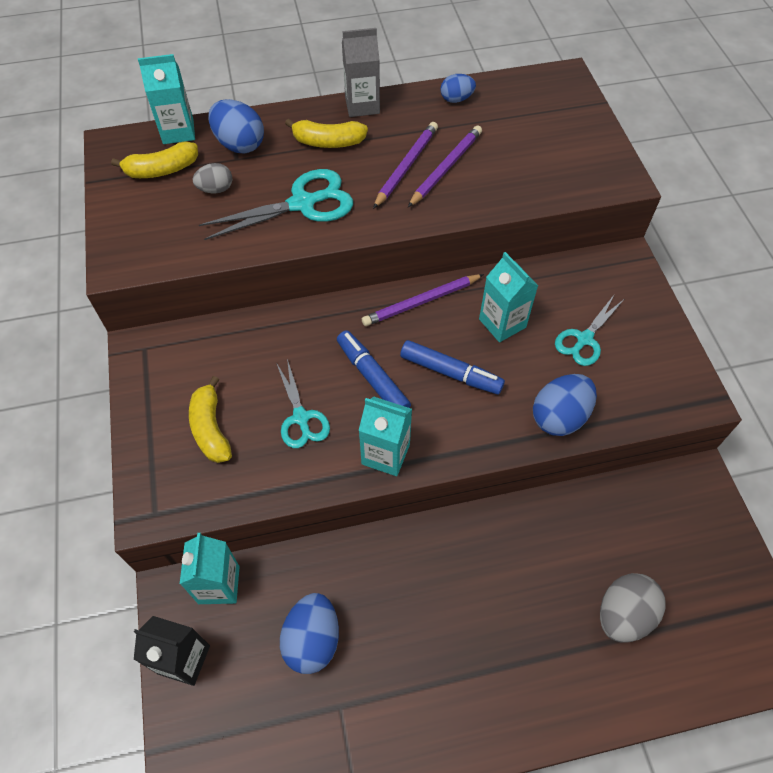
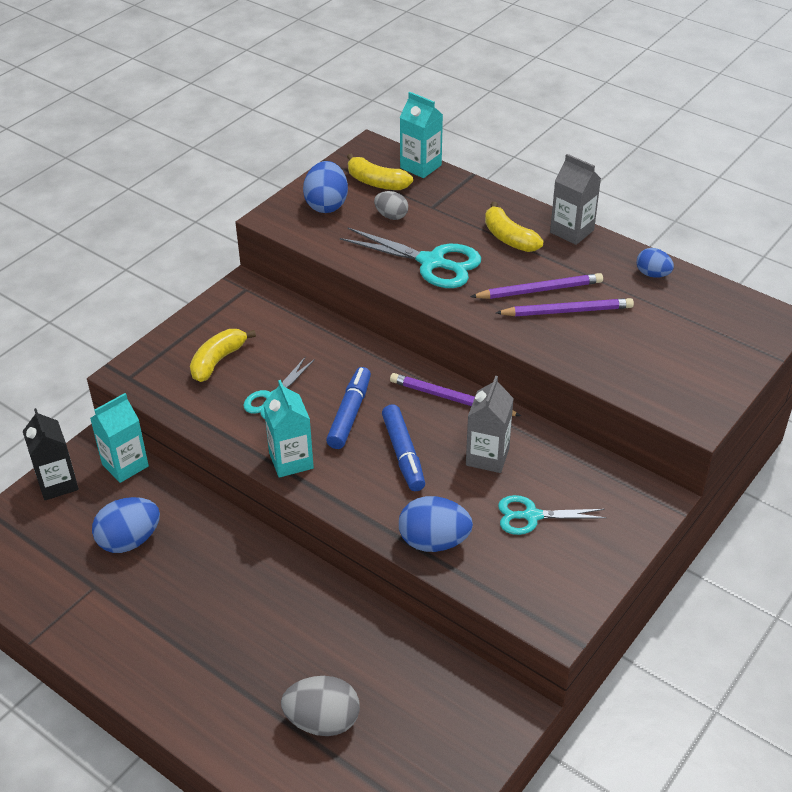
camera: 50 degrees right, 15 degrees down
(239, 144) = (447, 200): blue egg -> blue egg (326, 205)
(502, 323) = (487, 457): turquoise carton -> grey carton

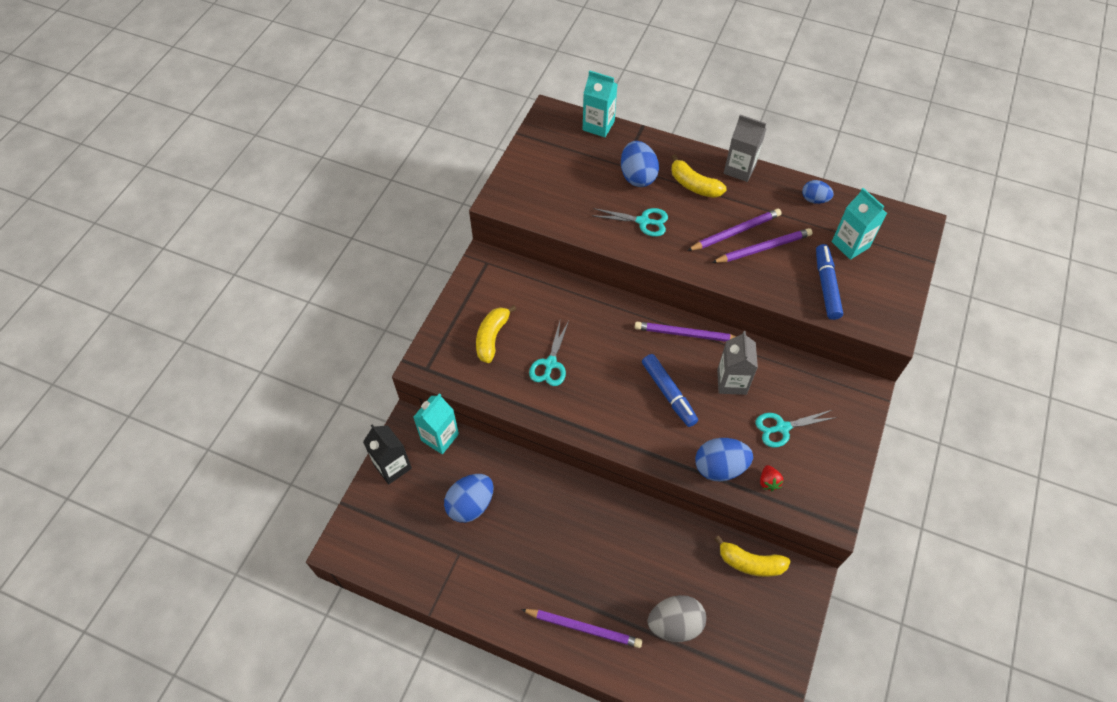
camera: 15 degrees left, 15 degrees up
(206, 699) = (583, 628): none -> purple pencil
(291, 460) = (586, 419): turquoise carton -> turquoise carton (850, 244)
(326, 205) = (537, 179): blue egg -> blue egg (637, 176)
(350, 414) = (614, 365): blue marker -> blue marker (826, 286)
(376, 182) = (569, 149): yellow banana -> yellow banana (750, 563)
(391, 216) = (594, 181): grey egg -> none
(432, 262) = (643, 221): turquoise scissors -> turquoise scissors, size x0.64
(489, 569) = (768, 482): none -> red strawberry

